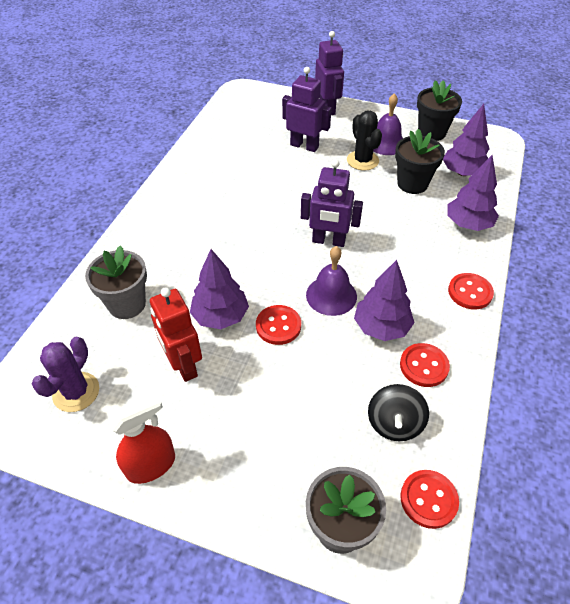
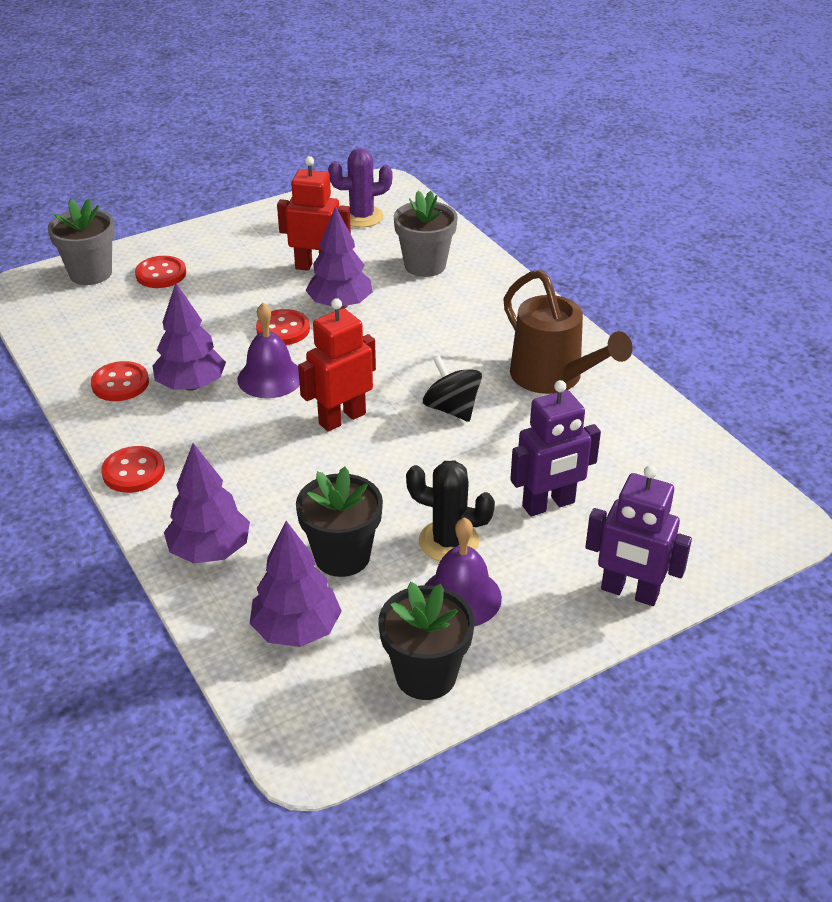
camera: 130 degrees right, 10 degrees down
(76, 392) = (362, 217): purple cactus -> purple cactus turned 75 degrees counterclockwise
(151, 465) = (253, 225): red spray bottle -> none
(205, 186) = (554, 378): none -> brown watering can
(328, 241) = (342, 418): purple robot -> red robot
(394, 423) = (107, 336): black spinning top -> black spinning top (451, 409)
(428, 499) = (40, 317): red button -> red button (161, 274)

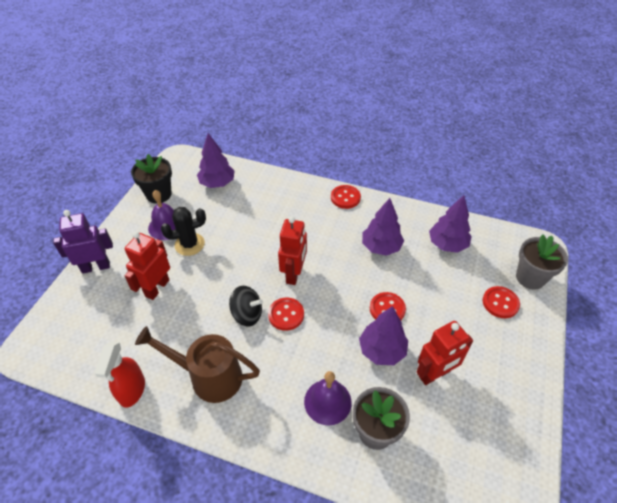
camera: 140 degrees right, 10 degrees up
(120, 383) = (410, 228): red button -> red button (286, 315)
(210, 551) = (278, 189): purple tree -> purple tree (447, 244)
(270, 378) = (353, 274): purple bell -> purple bell (327, 401)
(342, 556) = (227, 214): black flower pot -> none
(362, 217) = (477, 459): purple cactus -> none
(549, 505) = (157, 288): purple robot -> red robot
(655, 410) = (132, 390): none -> red spray bottle

